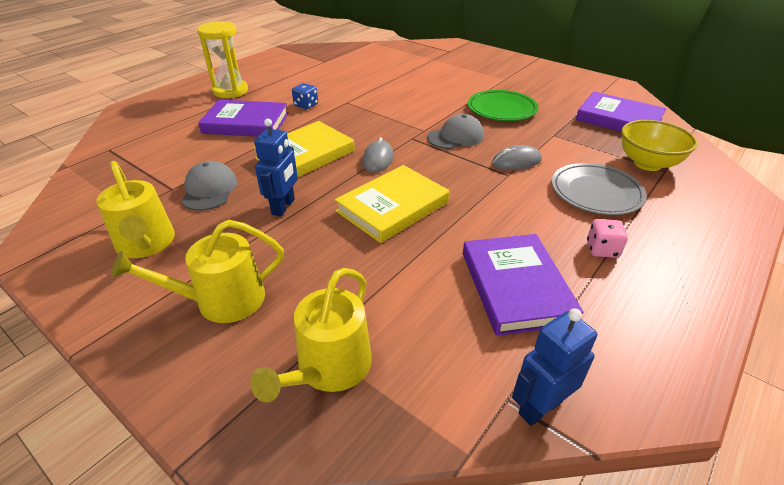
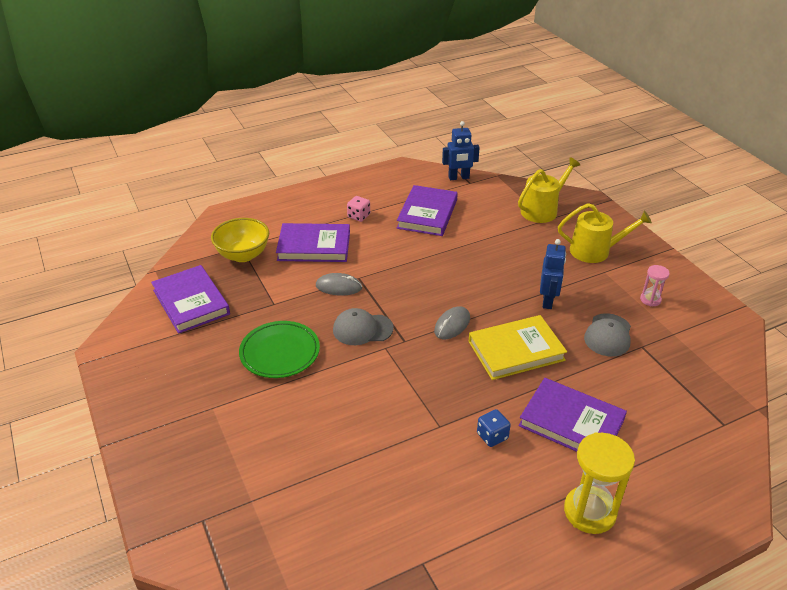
camera: 155 degrees left, 0 degrees up
(146, 244) = (650, 299): yellow watering can -> pink hourglass
(283, 207) = (548, 301): blue robot -> blue robot turned 150 degrees clockwise
(393, 207) = (466, 277): yellow book -> none
(596, 192) = (314, 246): grey plate -> purple book

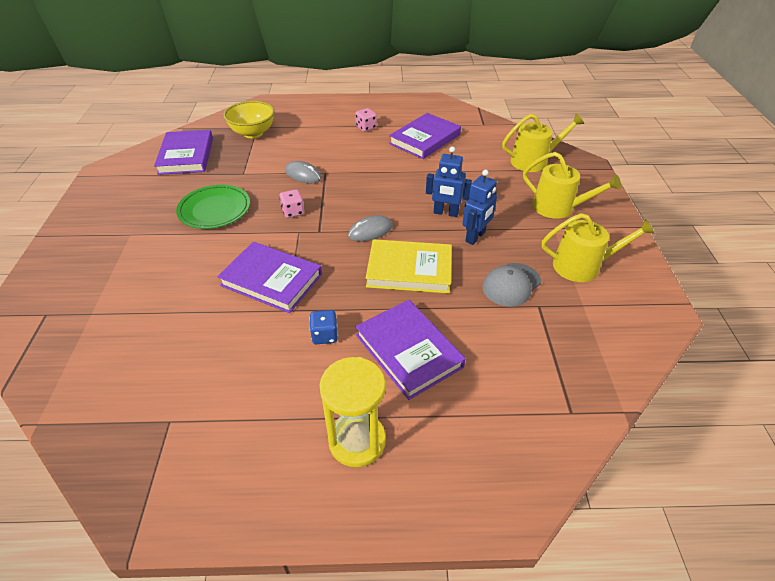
camera: 25 degrees right, 5 degrees up
(314, 246) = (311, 140): purple book -> purple book (271, 280)
(362, 329) = (293, 212): grey cap -> pink dice
(458, 178) = (476, 118): blue robot -> blue robot (445, 213)
(650, 299) = (582, 266): pink hourglass -> yellow watering can

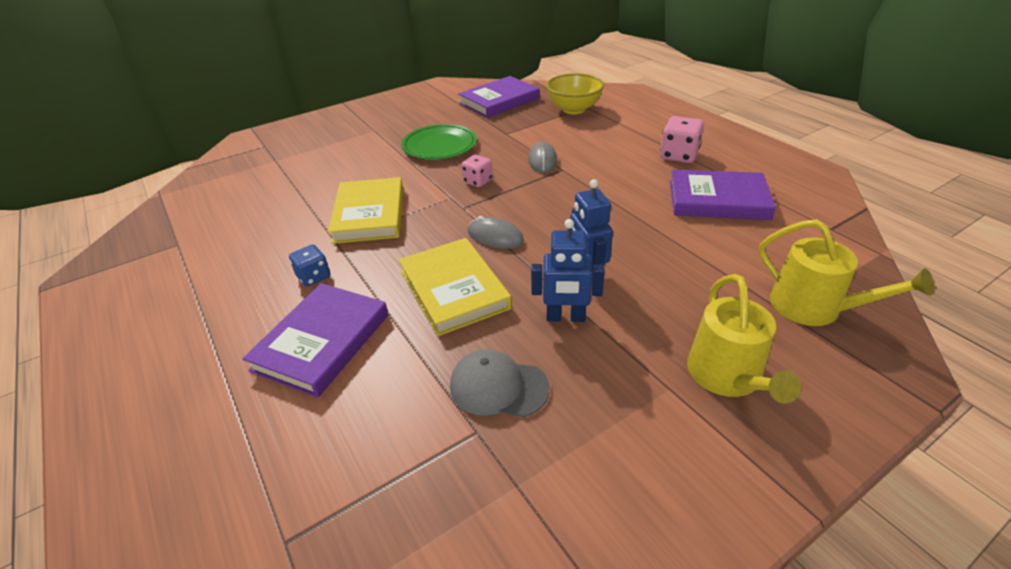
camera: 60 degrees right, 5 degrees down
(271, 280) = (369, 214): purple book -> yellow book
(357, 441) = (182, 357): yellow hourglass -> none
(366, 127) = (678, 155): pink dice -> pink dice, size x1.53
(582, 266) = (610, 455): yellow watering can -> none

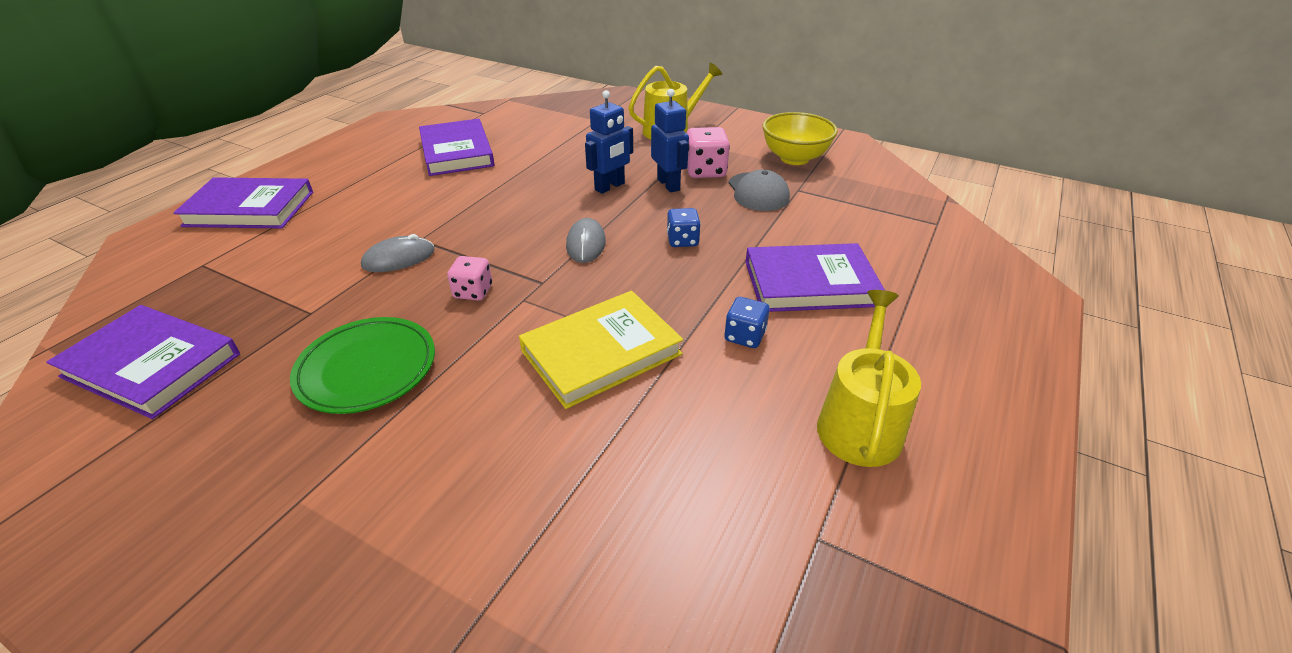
camera: 120 degrees left, 0 degrees up
(454, 289) = (682, 240): yellow book -> blue dice
(574, 109) = (213, 273): yellow bowl -> yellow bowl (794, 158)
(652, 116) = (250, 209): none -> purple book
(678, 155) = (366, 179): pink dice -> pink dice (705, 171)
(814, 307) = (584, 114): yellow watering can -> yellow watering can (859, 422)

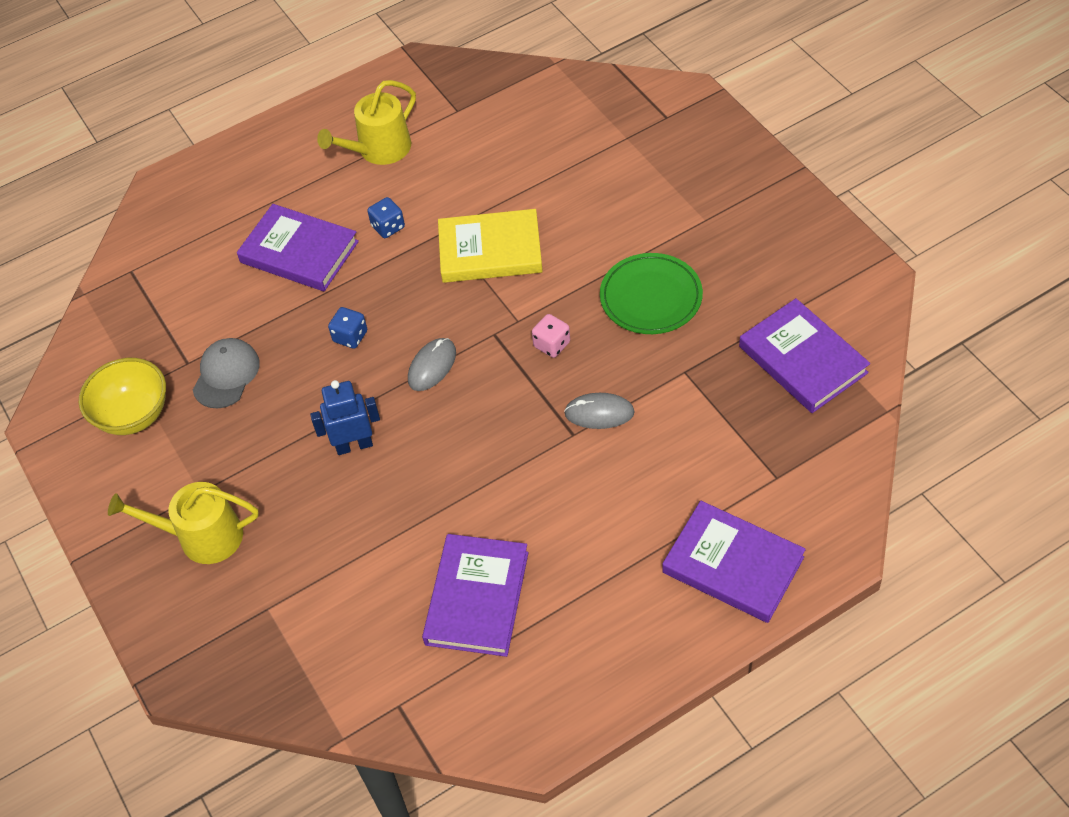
camera: 145 degrees left, 15 degrees up
(668, 184) = (296, 424): blue robot -> none
(705, 171) = (241, 432): pink dice -> none

